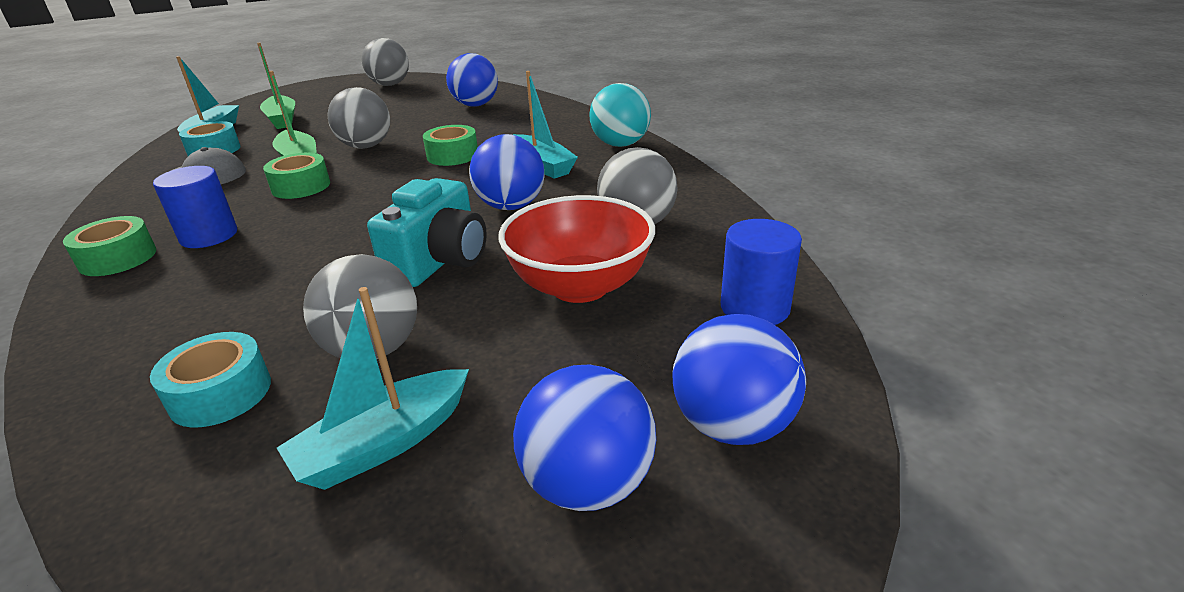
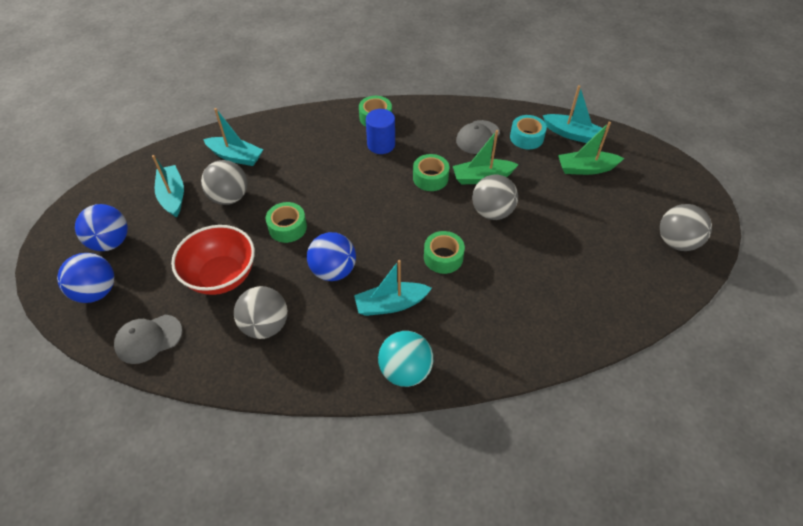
camera: 110 degrees right, 20 degrees up
(220, 393) = (235, 156): turquoise tape -> turquoise boat
(440, 261) = (287, 227): turquoise camera -> green tape
(475, 105) = (572, 295): blue ball -> none
(755, 307) = (148, 339): blue cylinder -> grey cap

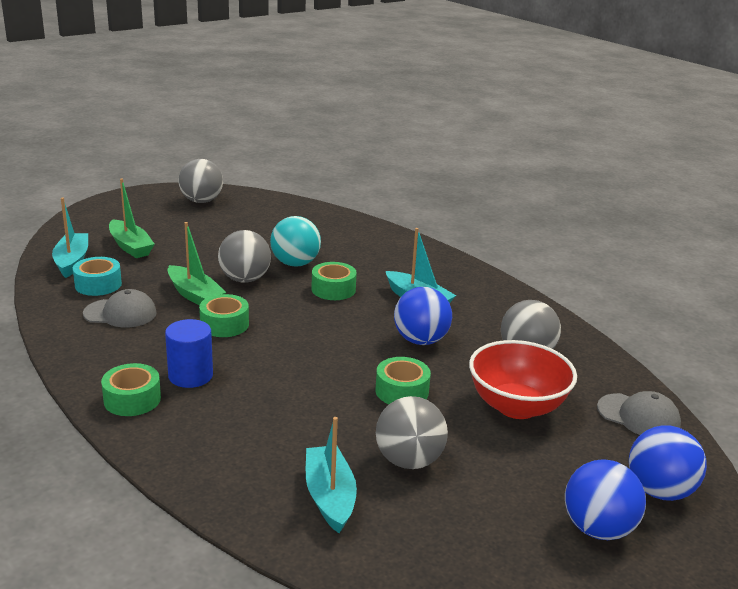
camera: 125 degrees left, 25 degrees down
(173, 196) = (465, 518): turquoise boat -> none
(405, 370) = (469, 276): turquoise ball -> turquoise ball (295, 263)

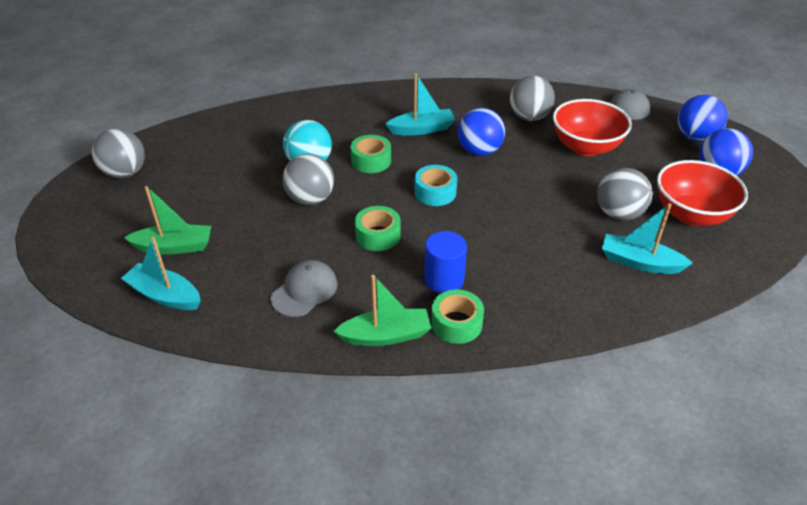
camera: 55 degrees left, 15 degrees up
(98, 284) = (234, 290): turquoise tape -> turquoise tape (435, 192)
(194, 295) = (312, 236): green boat -> green boat (385, 336)
(402, 391) = (538, 185): green tape -> none
(470, 521) = (691, 214): none -> red bowl

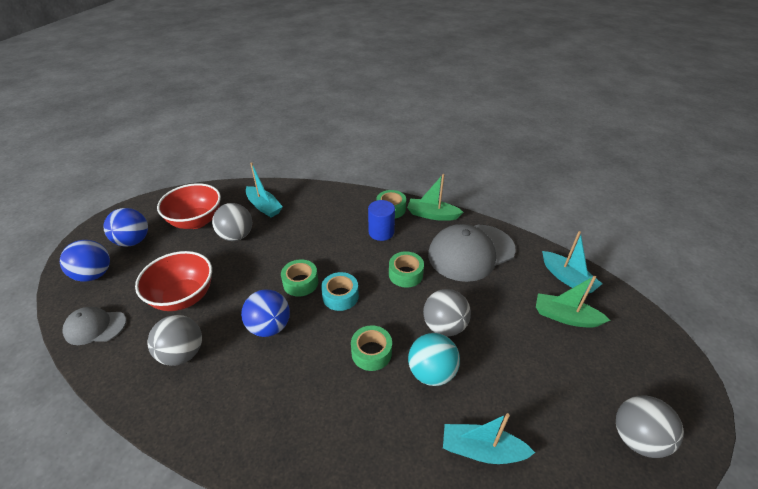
camera: 155 degrees left, 0 degrees up
(304, 291) = (471, 252): grey cap -> grey cap, size x1.86
(422, 129) = (296, 379): turquoise boat -> turquoise boat (482, 450)
(488, 191) = (300, 283): none -> green tape

